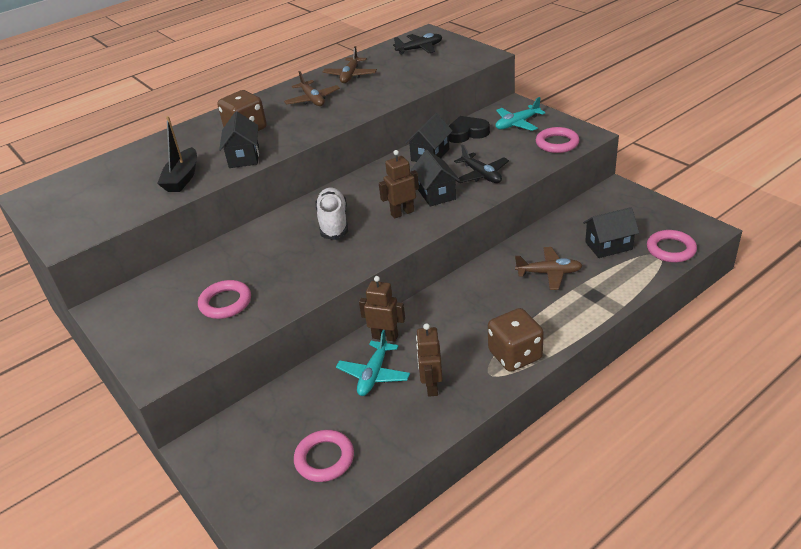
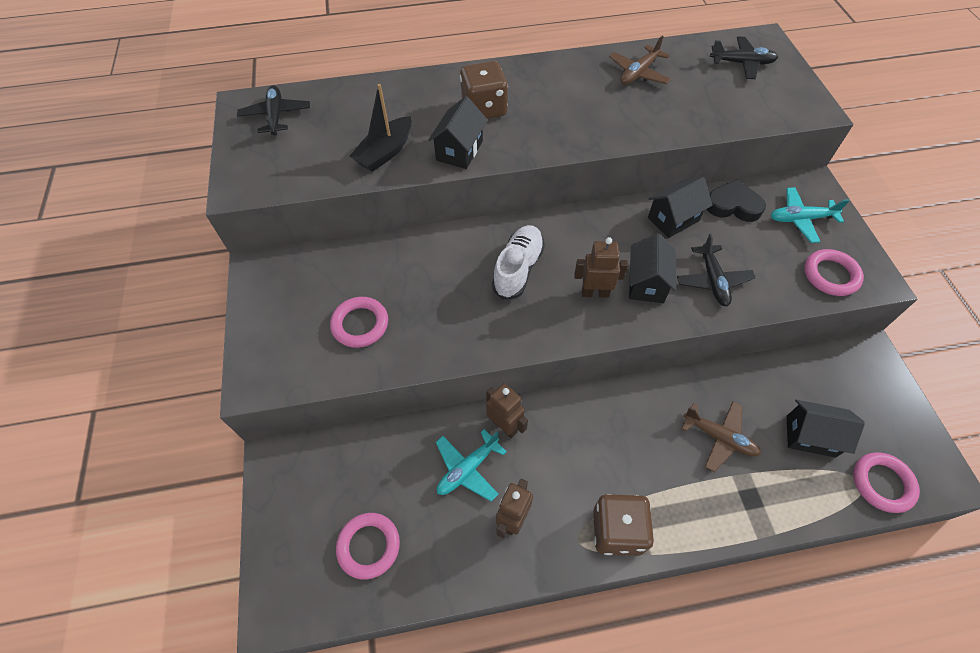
camera: 25 degrees right, 20 degrees up
(66, 191) = (276, 116): none -> black plane
(312, 100) = (577, 94): brown plane -> none

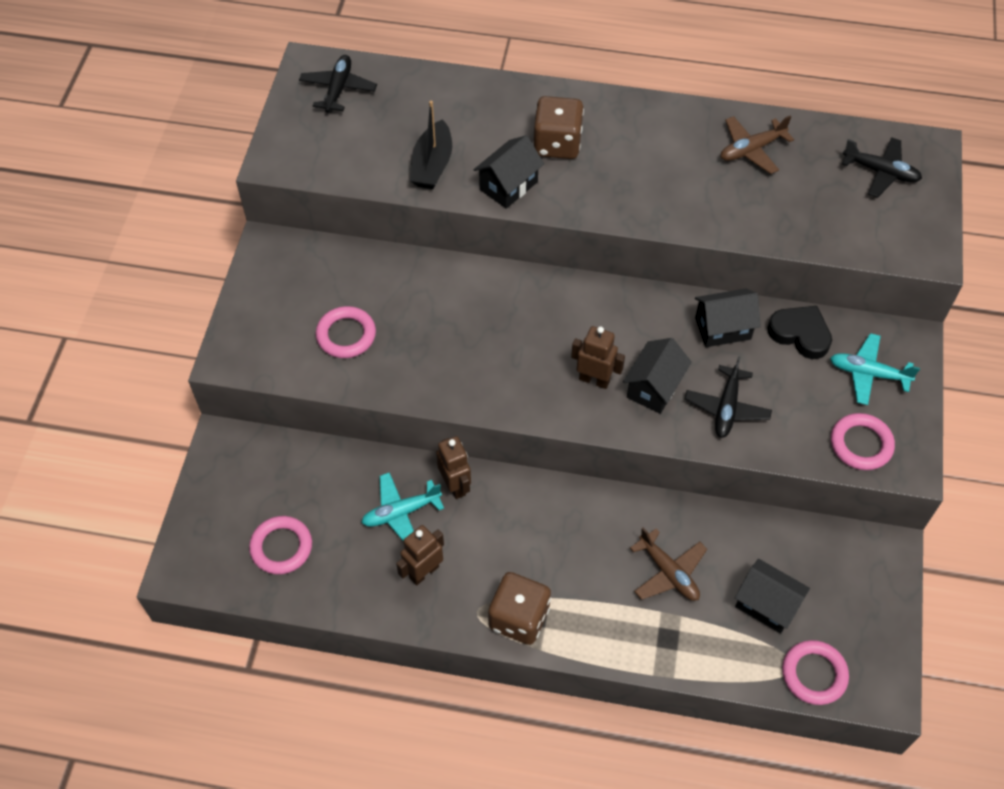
camera: 20 degrees right, 0 degrees up
(385, 152) = (432, 165): black boat -> black boat turned 45 degrees counterclockwise
(518, 269) = (527, 329): white shoe -> none

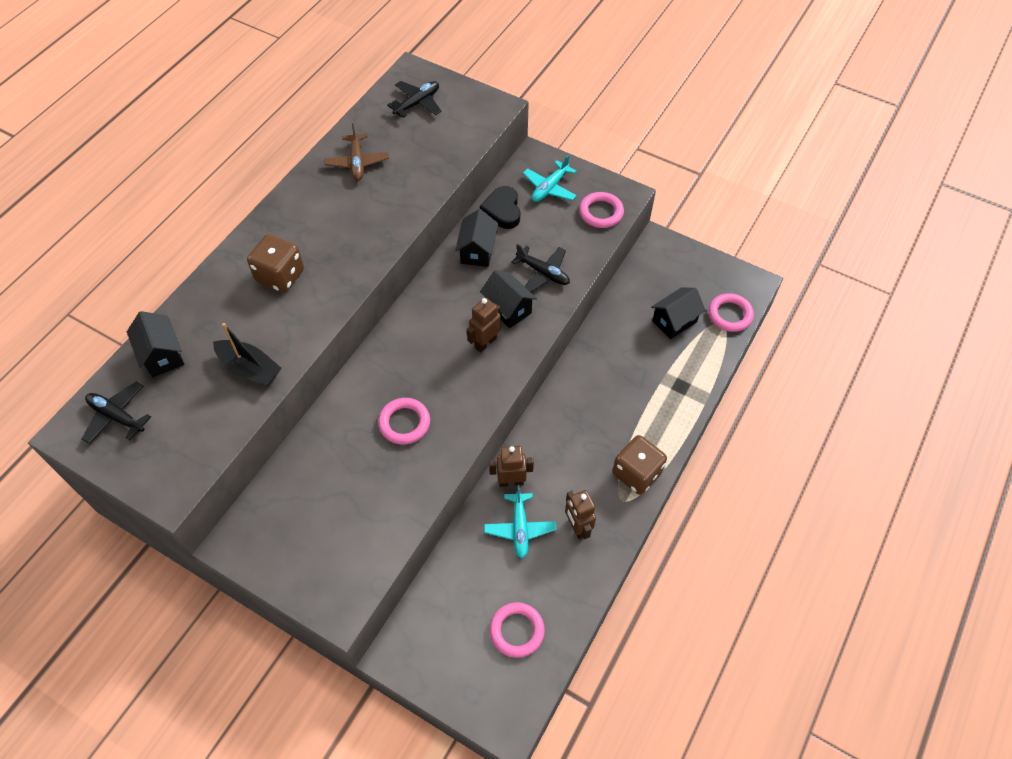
camera: 70 degrees left, 0 degrees up
(346, 335) = (362, 504): pink ring -> pink ring (404, 423)
(508, 186) = (303, 322): black house -> black house (162, 355)
(668, 572) = (632, 368): brown plane -> none
(800, 334) = (502, 210): black heart -> black heart turned 60 degrees counterclockwise

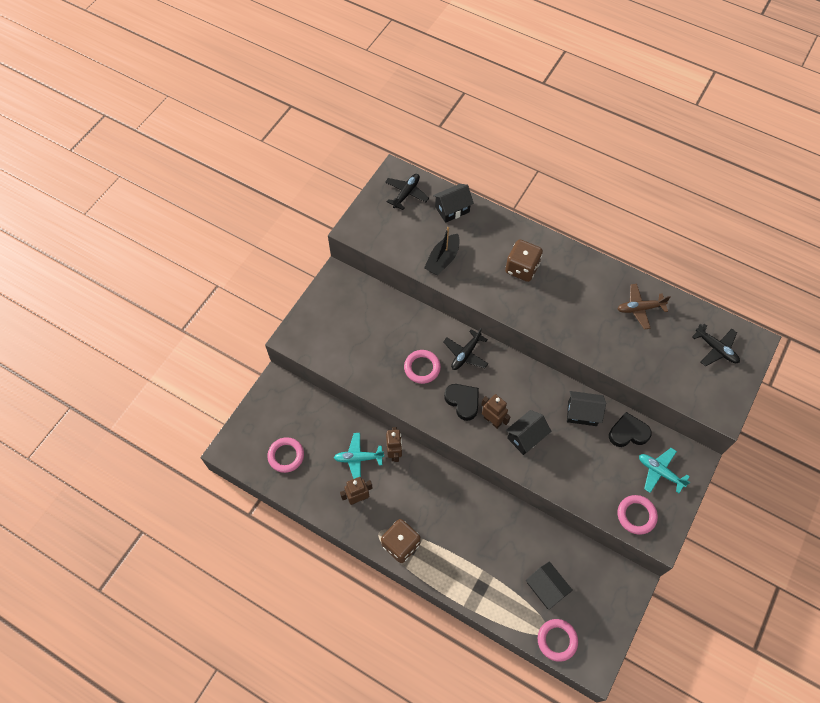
camera: 90 degrees right, 5 degrees up
(458, 375) = (463, 402): none -> black heart
(543, 273) = (564, 464): black plane -> black plane (465, 354)

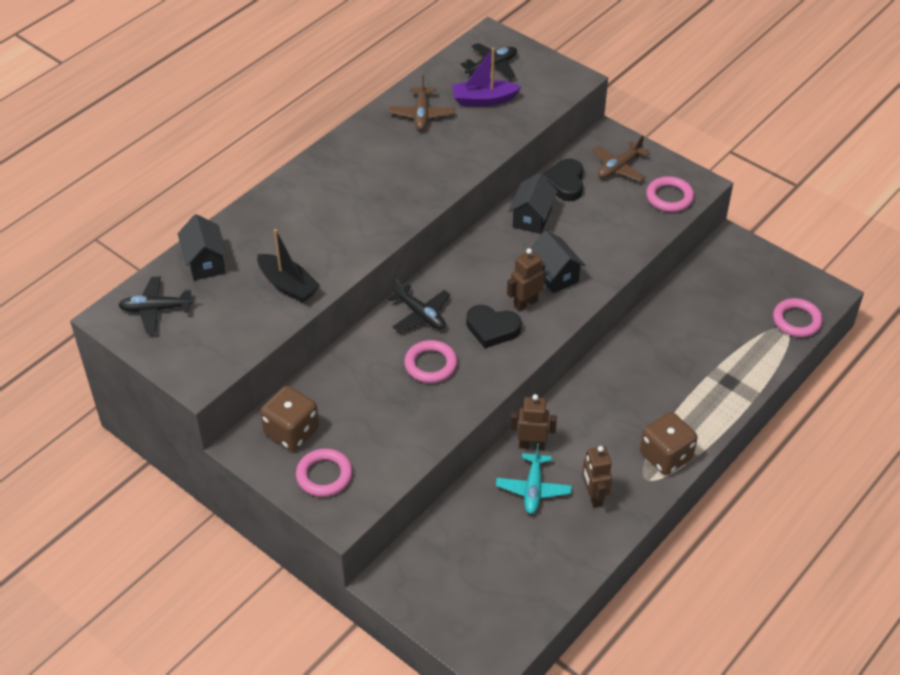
camera: 80 degrees left, 15 degrees down
(286, 456) = (514, 580): pink ring -> pink ring (324, 475)
(406, 194) = (156, 309): black plane -> black plane turned 45 degrees counterclockwise
(463, 402) = (492, 329): black heart -> black heart turned 135 degrees counterclockwise
(522, 268) = (329, 208): brown dice -> brown dice (291, 432)
(546, 588) = (734, 319): black house -> none
(660, 472) = (619, 167): turquoise plane -> brown plane
(672, 349) = (483, 100): none -> purple boat

